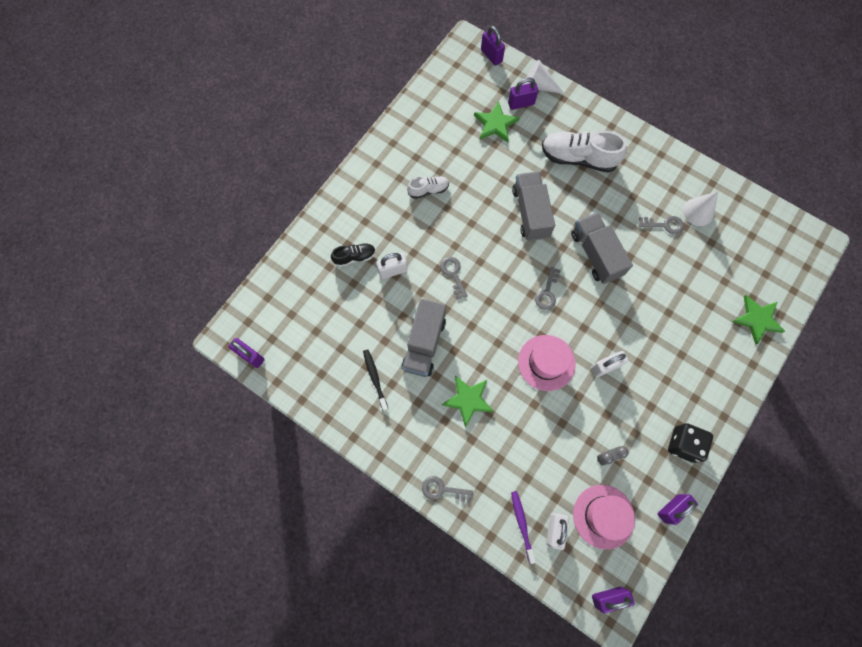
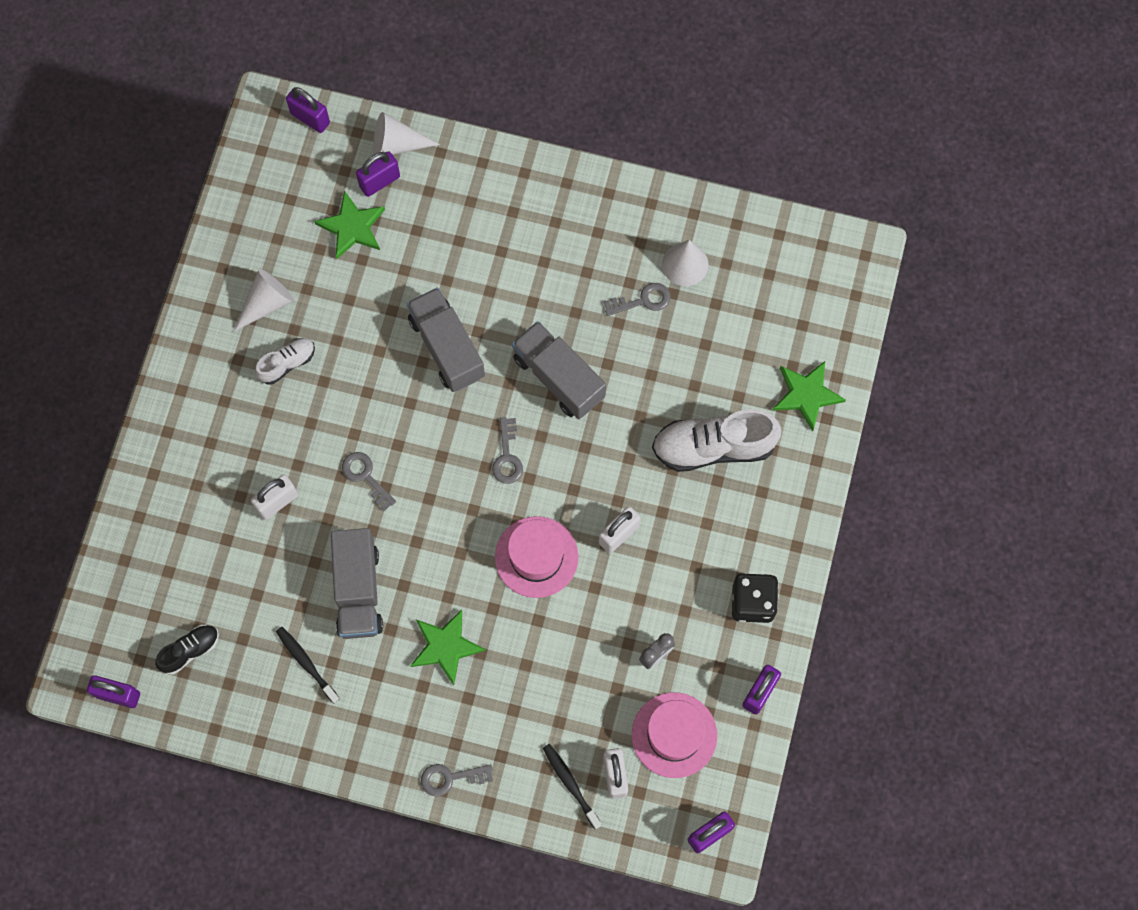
camera: 20 degrees left, 0 degrees up
(355, 257) = (215, 501): black shoe -> black shoe (190, 650)
(428, 151) = (267, 303): none -> white cone
(522, 524) = (570, 784): purple toothbrush -> black toothbrush
(578, 158) = (490, 240): white shoe -> white shoe (713, 447)

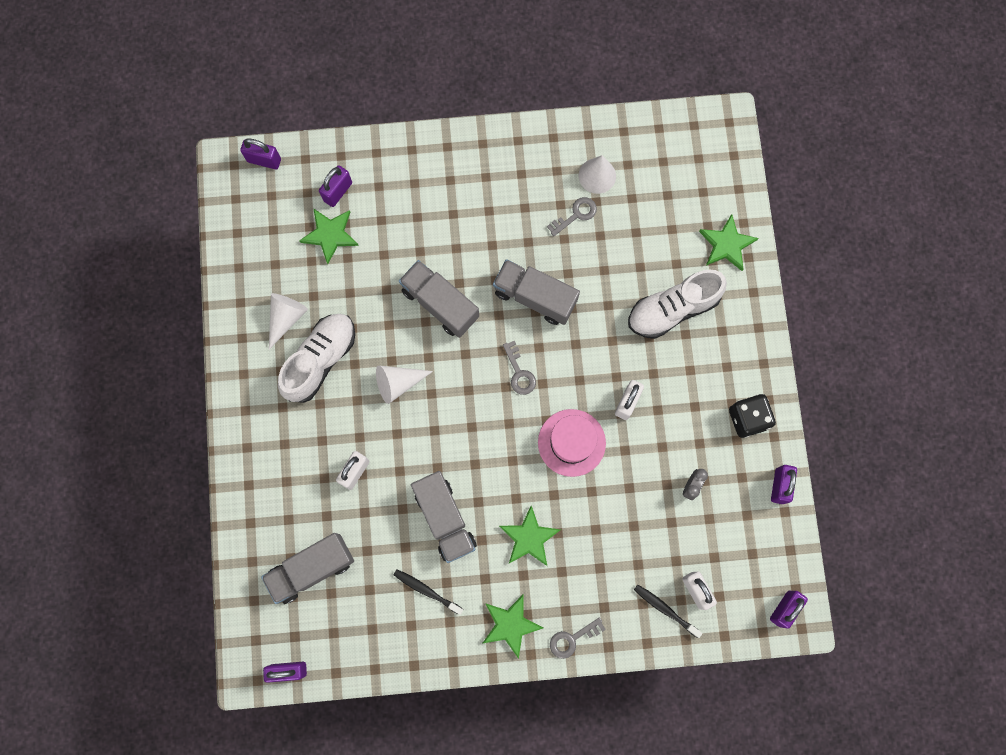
camera: 20 degrees left, 5 degrees up
(187, 592) = (312, 569): none -> grey truck
(190, 650) = (332, 614): black shoe -> none
(287, 363) = (320, 360): white shoe -> white shoe, size x1.89
(365, 477) = (416, 427): grey key -> none
(386, 736) = (510, 625): none -> green star
(397, 144) = (340, 158): white cone -> white cone (398, 383)
(674, 735) = (728, 542): pink hat -> none

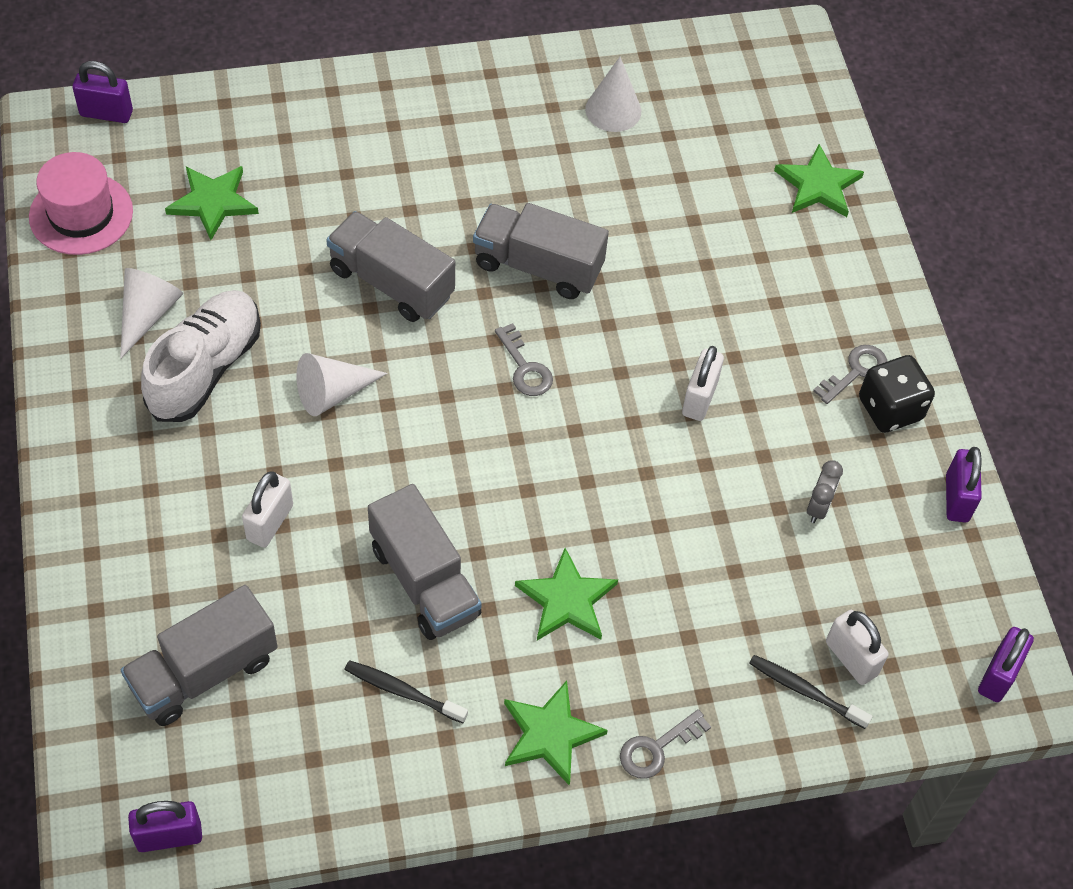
camera: 10 degrees left, 20 degrees down
(338, 192) = (222, 147): purple padlock -> none
(571, 442) = (619, 458): pink hat -> pink hat (81, 214)
(576, 215) = (588, 159): grey key -> grey key (855, 371)
(672, 309) = (750, 271): white shoe -> none

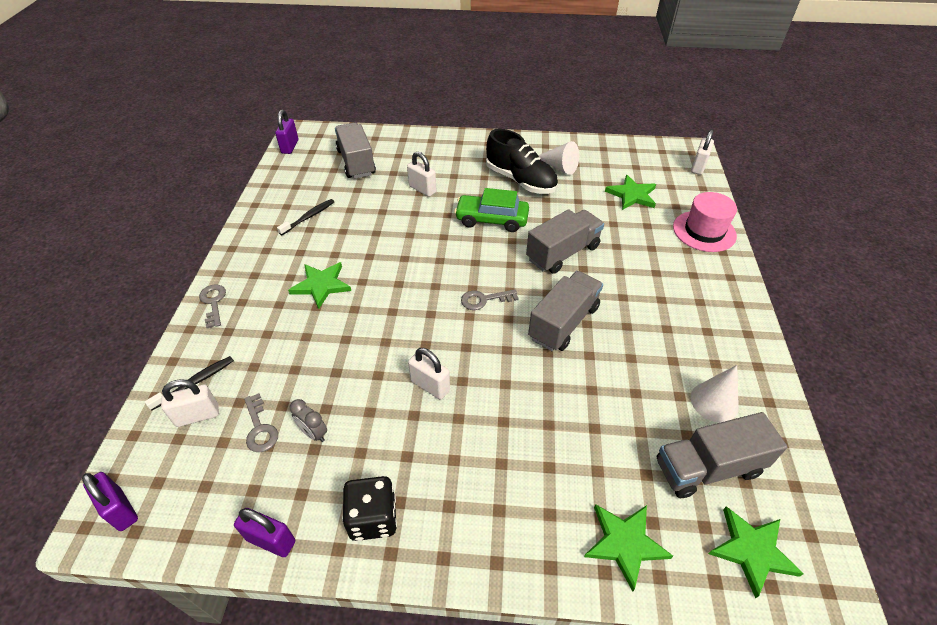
camera: 110 degrees right, 10 degrees down
(81, 214) = (627, 153): pink hat -> pink hat (704, 231)
(106, 113) = (698, 167): purple padlock -> white padlock
(205, 368) = (520, 180): white shoe -> black shoe
(333, 393) = (491, 220): white cone -> green car
(424, 581) = (363, 234): grey truck -> grey truck (708, 468)
(550, 734) = (251, 263): green star -> green star (752, 551)
(855, 371) = (417, 503): grey key -> grey key (260, 428)

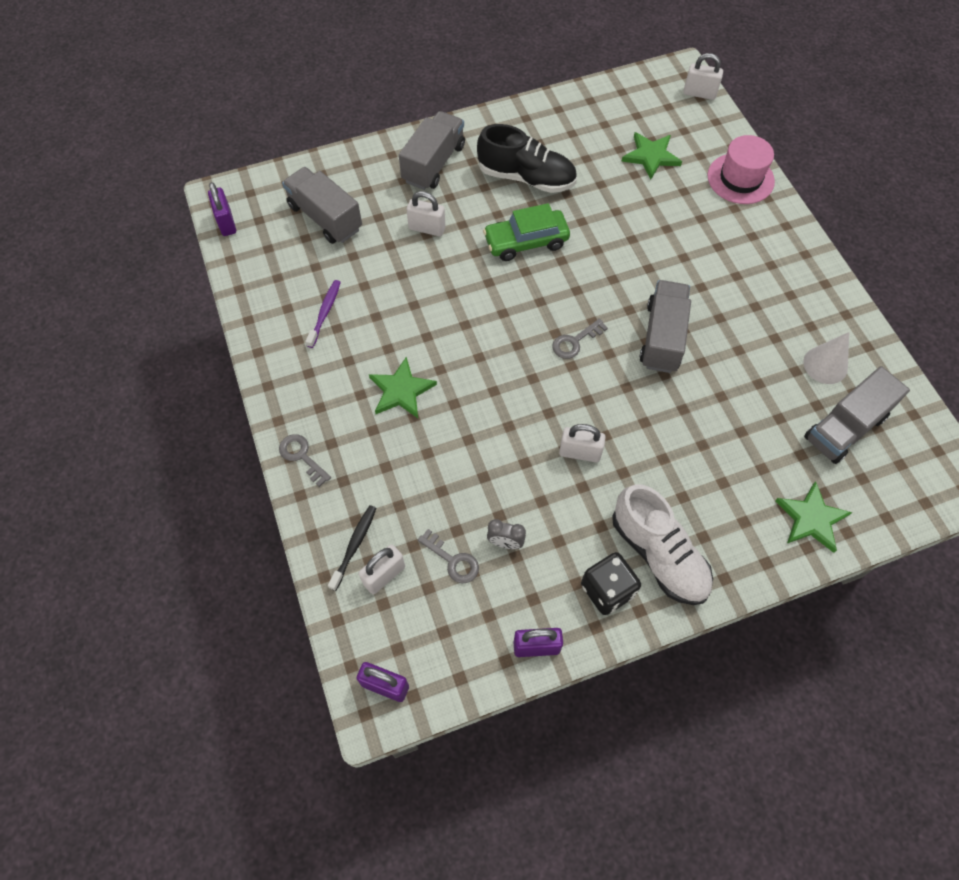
camera: 25 degrees left, 15 degrees up
(308, 217) = (324, 313): black toothbrush -> purple toothbrush
(444, 507) = (659, 554): none -> white shoe
(559, 167) = (557, 144): white cone -> none
(563, 253) = (620, 257): grey truck -> grey truck (434, 163)
(698, 167) = (699, 93): white padlock -> white padlock turned 75 degrees counterclockwise
(752, 551) = (903, 482): green star -> none

